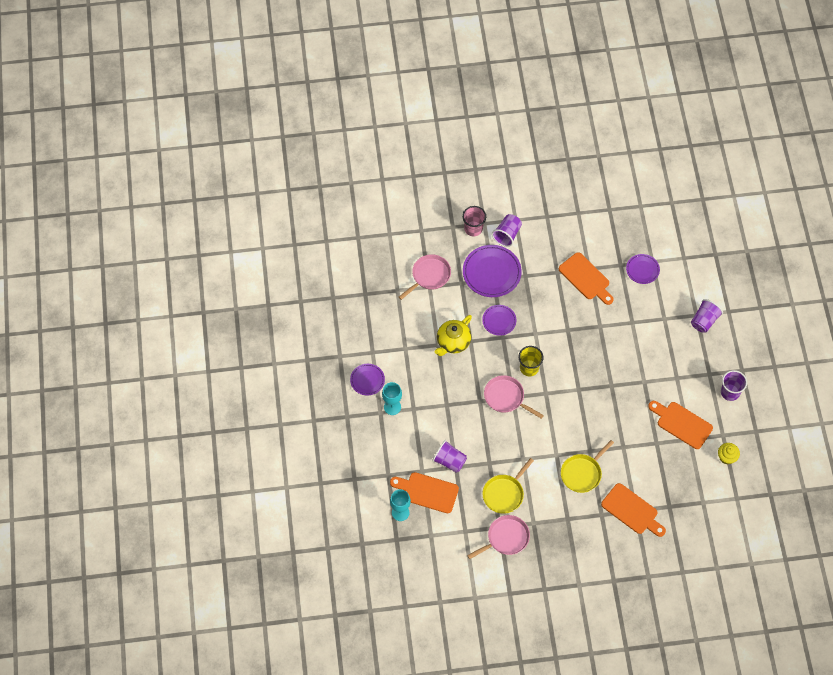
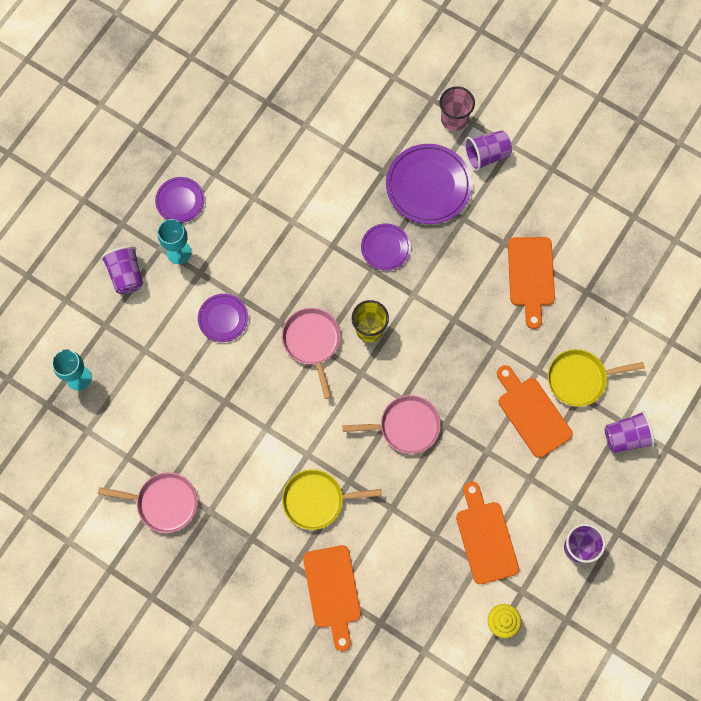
camera: 40 degrees right, 10 degrees up
(427, 492) = (128, 379): orange cutting board -> orange cutting board (532, 413)
(429, 275) = (355, 136): pink pan -> pink pan (406, 426)
(449, 461) = (184, 364): purple cup -> purple cup (126, 275)
(453, 342) = (311, 232): yellow teapot -> none
(504, 494) = (209, 451): yellow pan -> yellow pan (579, 379)
(642, 270) = (607, 318): purple plate -> purple plate (223, 318)

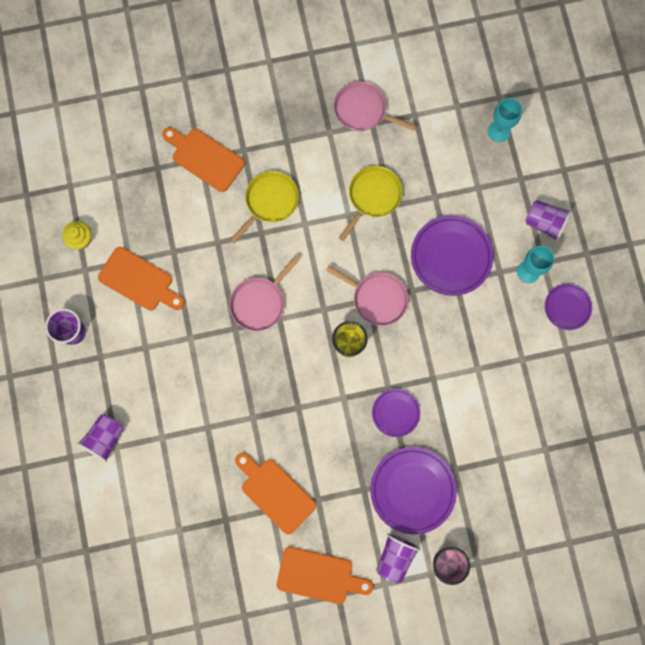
camera: 135 degrees right, 5 degrees up
(164, 503) = (362, 110): pink pan -> pink pan turned 60 degrees clockwise
(223, 318) = (451, 256): purple plate -> purple plate, size x1.75
(532, 413) = (184, 392): orange cutting board -> orange cutting board (319, 576)
(579, 379) = (173, 449): yellow pan -> yellow pan (373, 196)

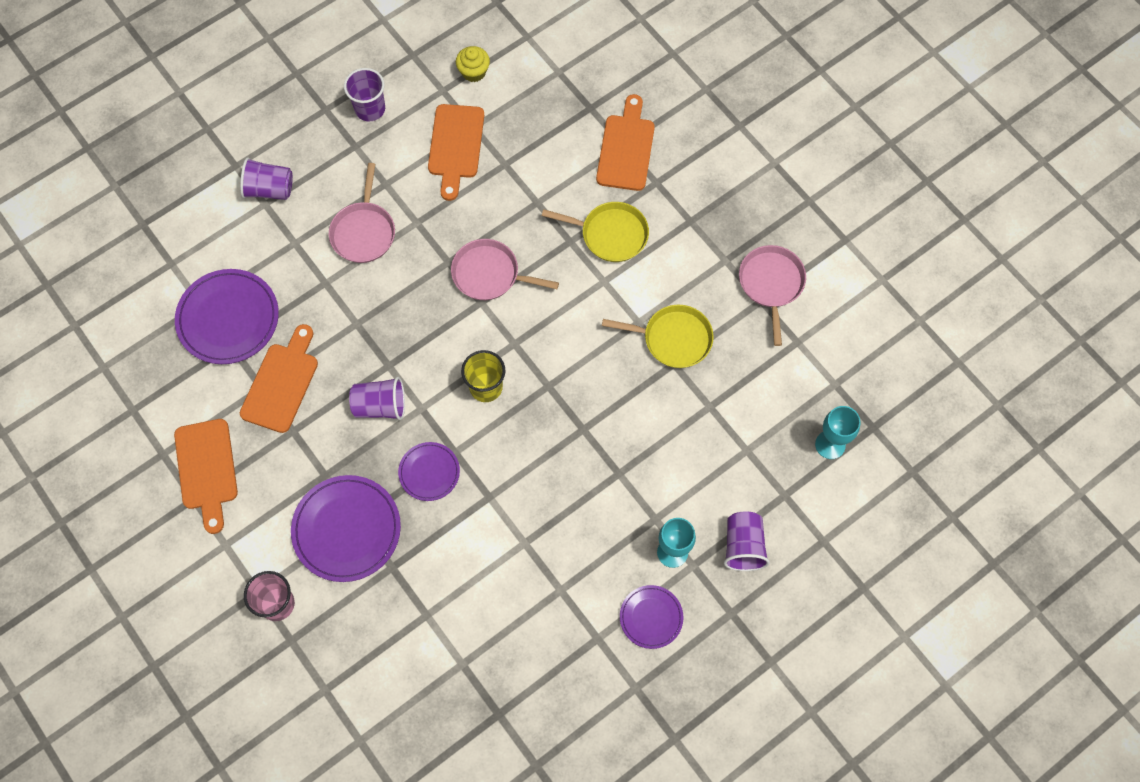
camera: 65 degrees right, 10 degrees down
(377, 298) = (554, 395): pink pan -> pink pan (364, 232)
(395, 557) = (261, 543): purple cup -> purple cup (380, 406)
(451, 256) = (646, 455): purple plate -> purple plate (228, 319)

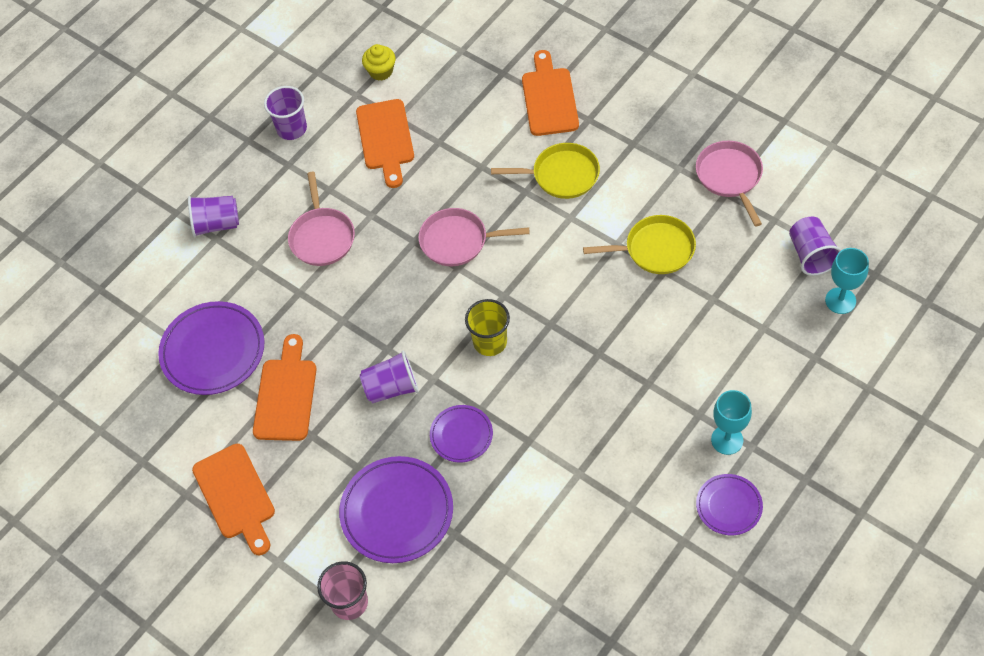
camera: 10 degrees left, 10 degrees down
(743, 546) = (793, 415): purple cup -> purple cup (811, 255)

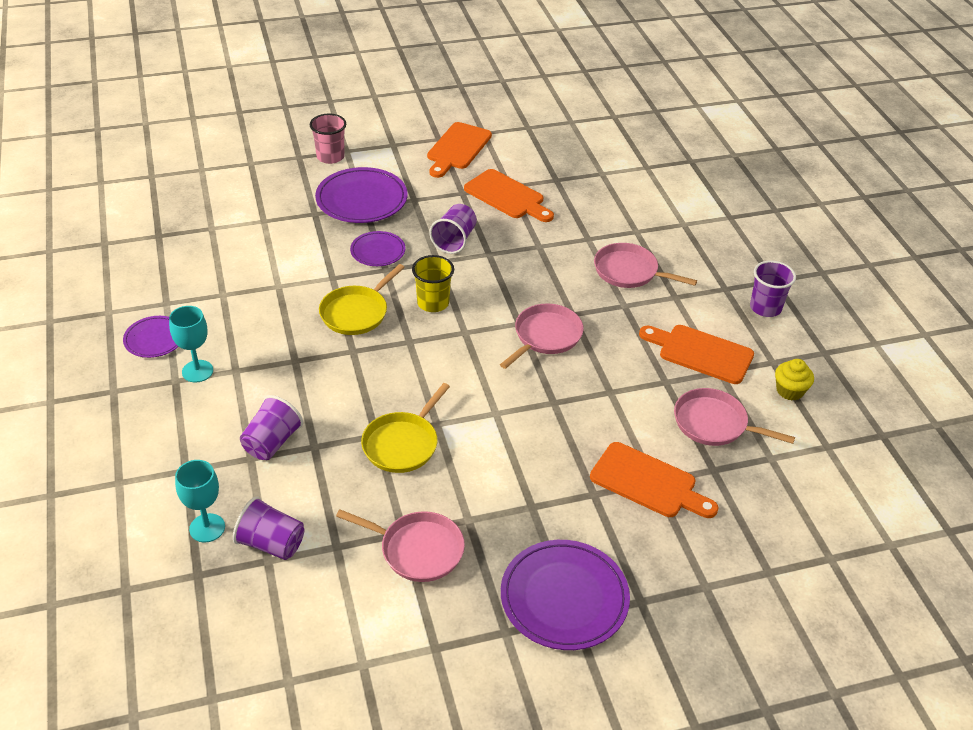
camera: 120 degrees right, 15 degrees down
(213, 351) = (581, 183): purple plate -> purple plate (564, 598)
(216, 224) = (697, 229): purple cup -> purple cup (272, 442)
(236, 496) = (457, 148): orange cutting board -> orange cutting board turned 75 degrees counterclockwise
(457, 94) = (714, 423): none -> pink pan
(562, 175) = (546, 435): yellow pan -> yellow pan (356, 313)

